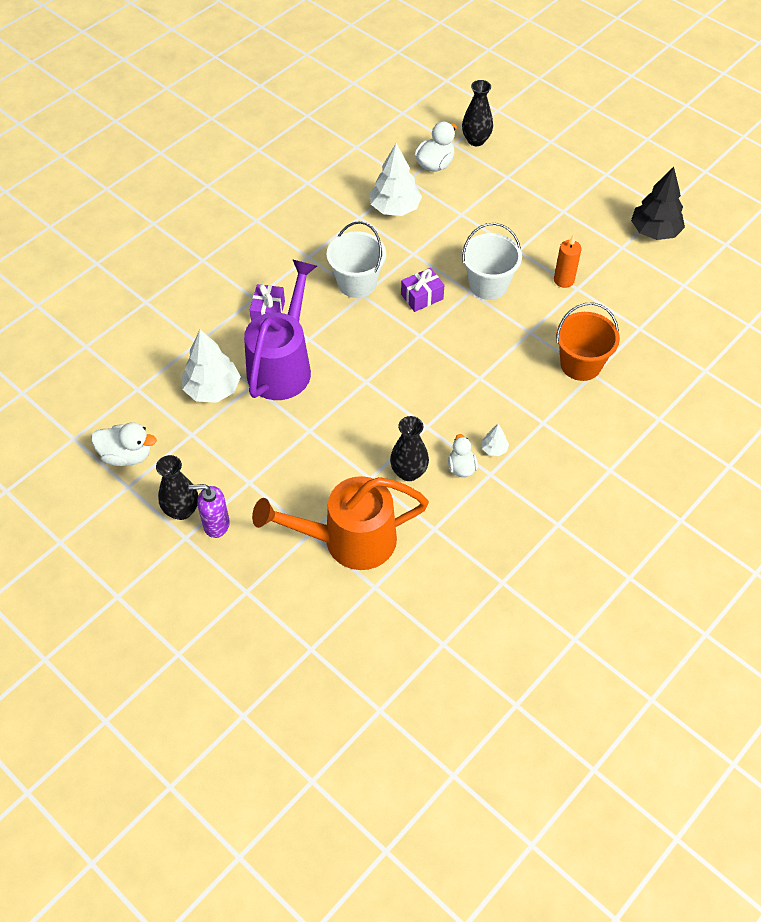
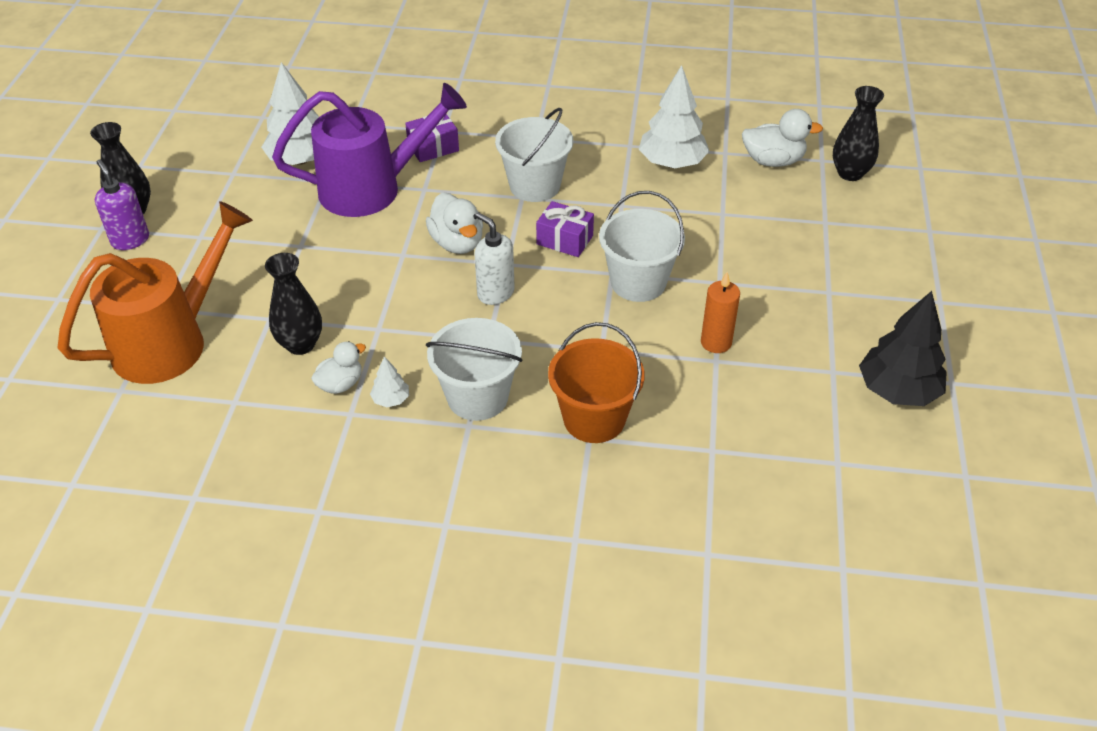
camera: 55 degrees right, 10 degrees down
(127, 455) = (176, 148): white duck -> white duck (457, 243)
(348, 540) = (171, 341): orange watering can -> orange watering can turned 90 degrees clockwise
(442, 354) = (495, 293): none -> white soap dispenser
(524, 407) = (477, 397): none -> white bucket

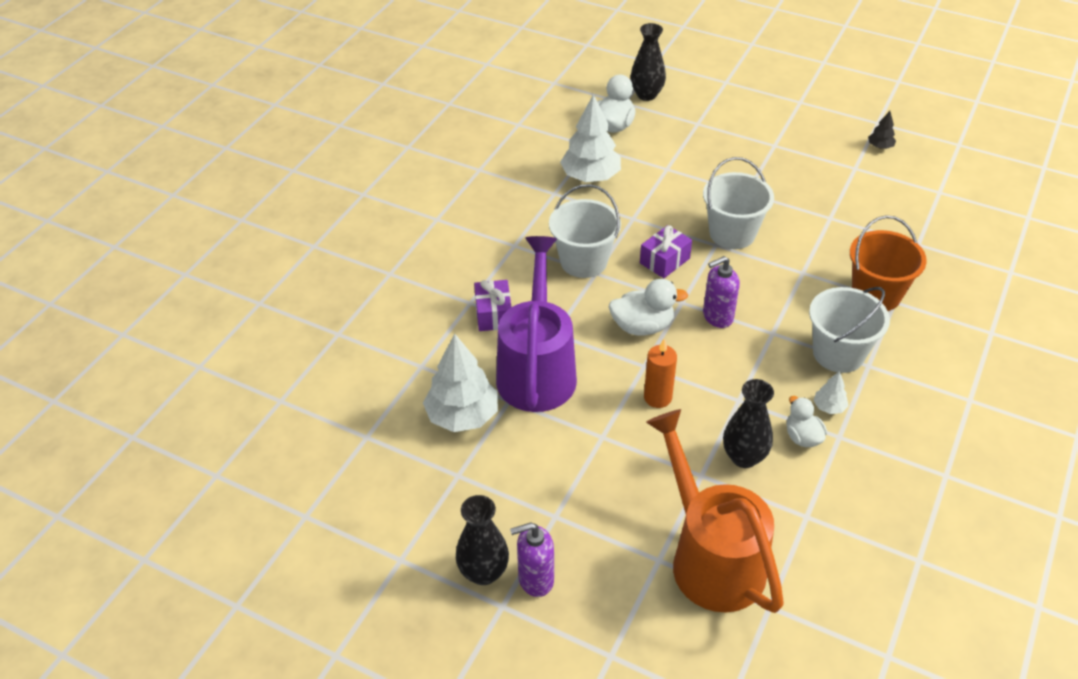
camera: 70 degrees left, 0 degrees up
(495, 293) = (717, 317): white soap dispenser -> purple soap dispenser
(716, 342) = (811, 212): orange candle -> orange candle (657, 397)
(897, 391) = (880, 146): black tree -> black tree, size x0.46

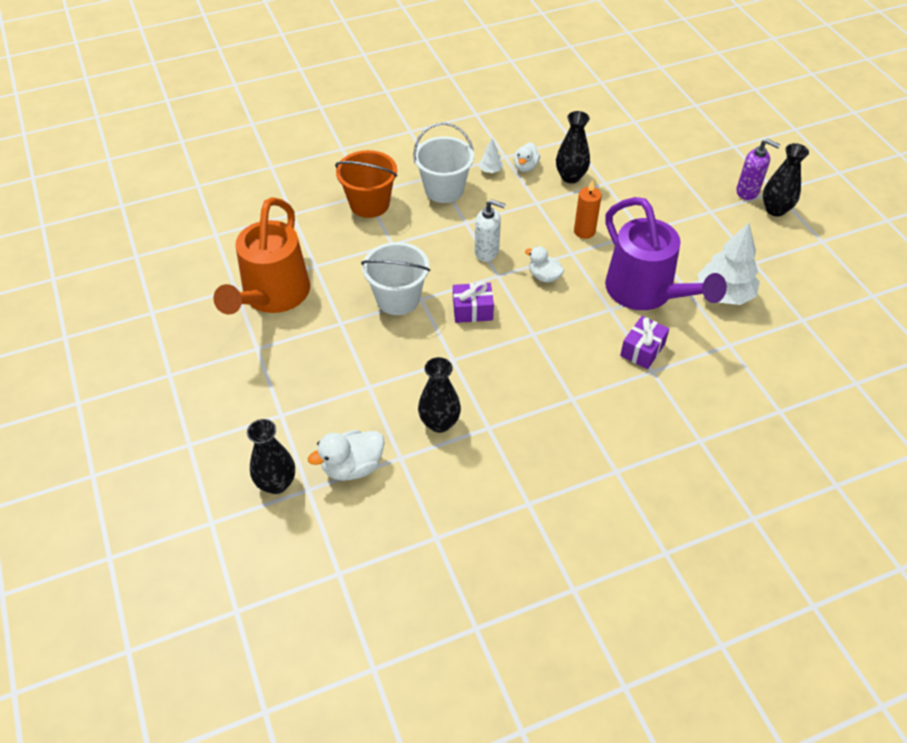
camera: 140 degrees left, 5 degrees up
(537, 369) = (646, 293): purple watering can -> purple watering can turned 75 degrees counterclockwise
(583, 261) = (532, 348): white bucket -> none
(591, 177) = (439, 423): white tree -> black vase
(642, 326) = (544, 276): white duck -> white duck, size x0.66
(710, 557) = (642, 151): orange watering can -> orange watering can (272, 296)
(717, 317) = (487, 252): purple soap dispenser -> white soap dispenser
(880, 146) = (188, 292): black tree -> none

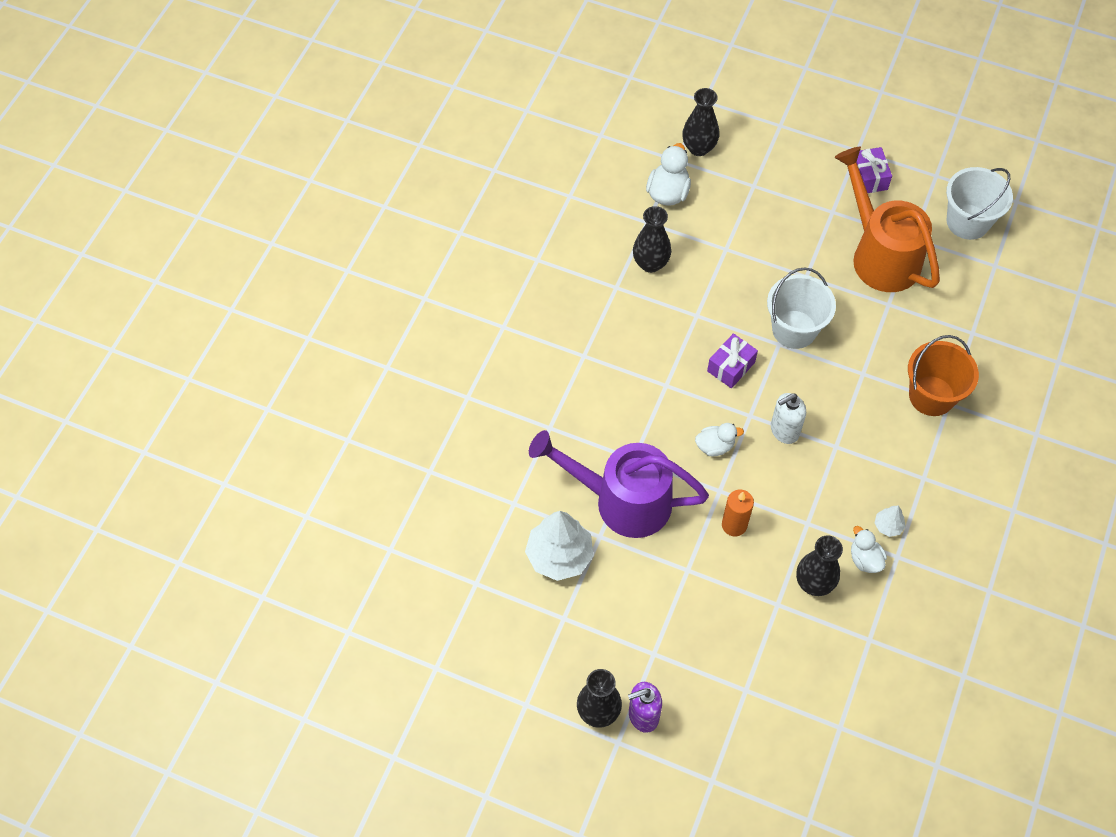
camera: 135 degrees right, 10 degrees up
(444, 189) = (896, 466): white bucket -> white bucket (967, 221)
(642, 350) = (574, 440): purple gift -> purple gift (868, 177)

